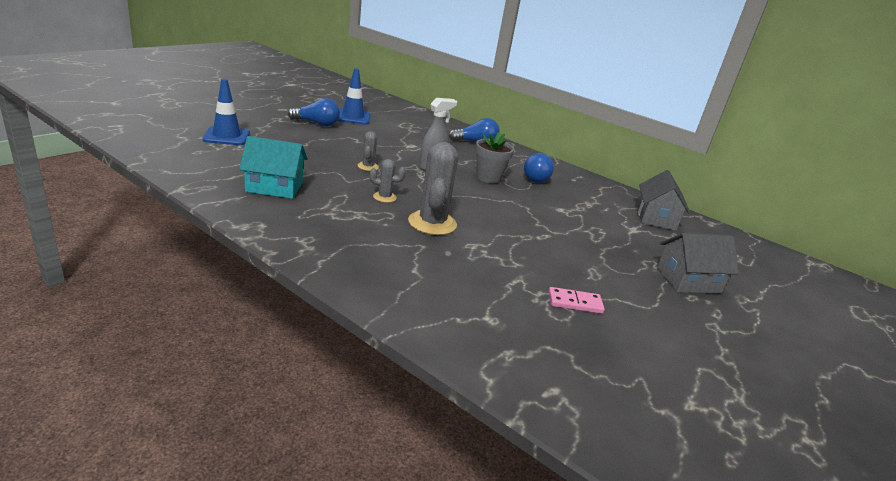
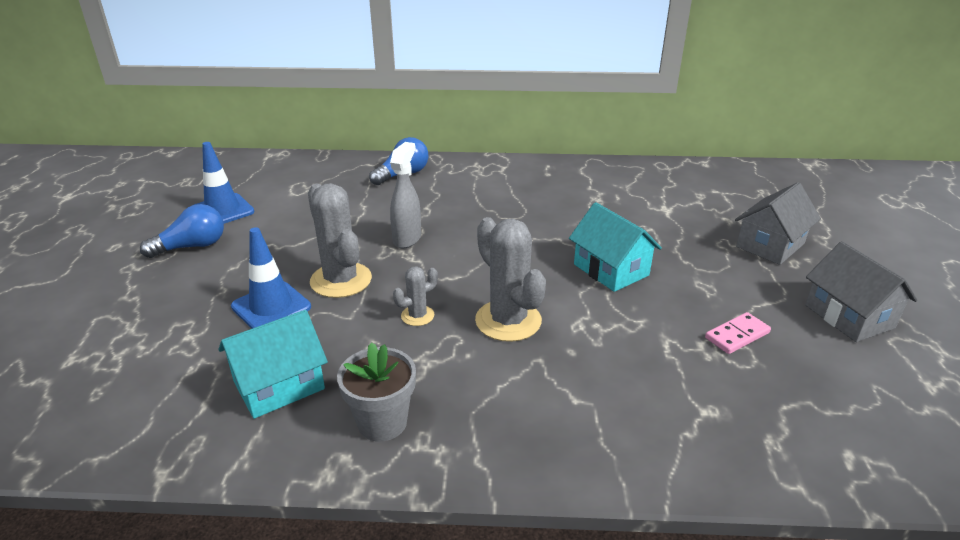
camera: 30 degrees left, 5 degrees up
(226, 136) = (101, 340): blue traffic cone -> blue traffic cone (271, 307)
(368, 166) = (341, 280): grey cactus -> grey cactus, size x1.96
(488, 178) = (476, 219): grey flower pot -> grey flower pot (382, 422)
(534, 177) = (514, 192): blue light bulb -> none
(538, 235) = (611, 270): none -> turquoise house
(655, 218) = (663, 183): grey house -> grey house (849, 316)

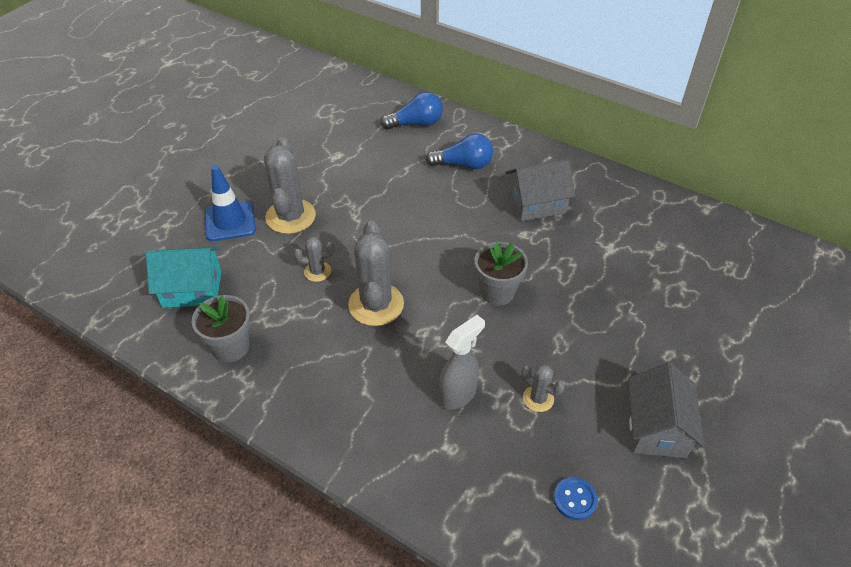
camera: 30 degrees right, 15 degrees up
(192, 246) = (216, 144): blue light bulb -> blue light bulb (463, 164)
(222, 211) = (258, 115): blue traffic cone -> none
(407, 239) = (366, 195): grey spray bottle -> grey spray bottle (458, 394)
(611, 270) = (497, 292): turquoise house -> grey flower pot
(737, 335) = (538, 398): pink domino -> grey cactus
(770, 245) = (667, 327): grey house -> grey house (536, 203)
(858, 400) = (574, 499): none -> blue button

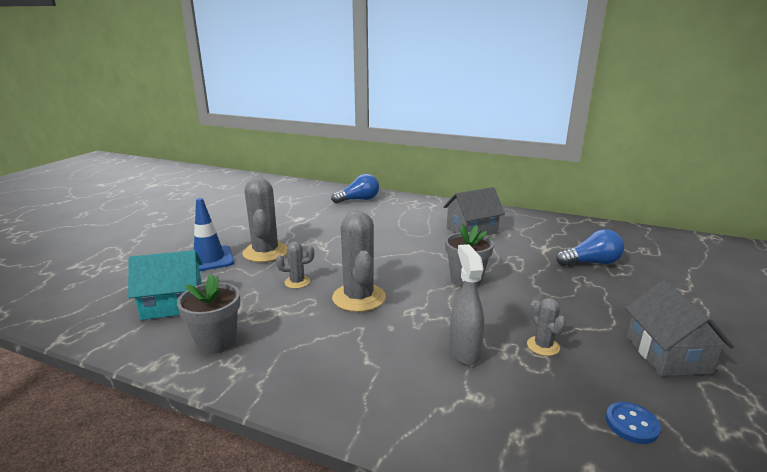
camera: 10 degrees left, 25 degrees down
(458, 394) = (464, 352): grey spray bottle -> grey spray bottle turned 45 degrees counterclockwise
(463, 164) = (404, 216): blue light bulb -> blue light bulb (591, 263)
(538, 398) = (543, 346): grey cactus -> grey cactus turned 45 degrees clockwise

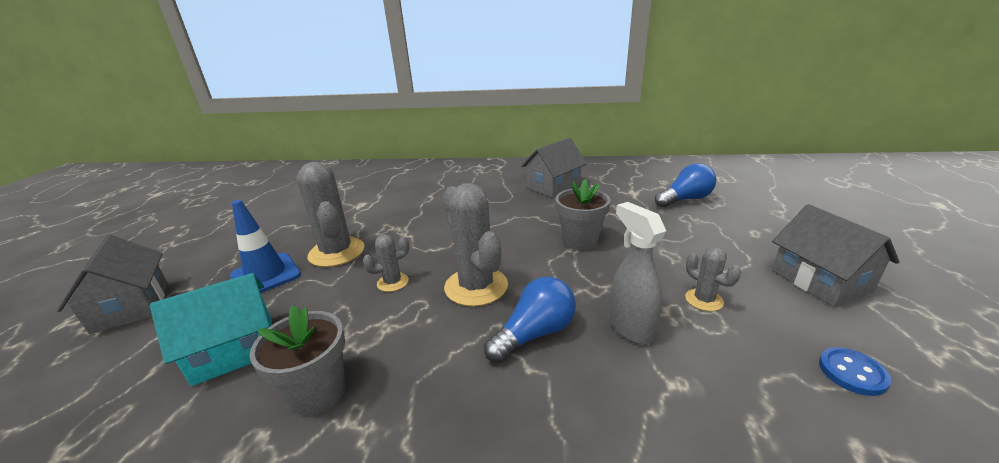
camera: 15 degrees left, 5 degrees up
(117, 263) = (132, 307): none -> grey house
(358, 200) = (418, 173): blue light bulb -> blue light bulb (534, 334)

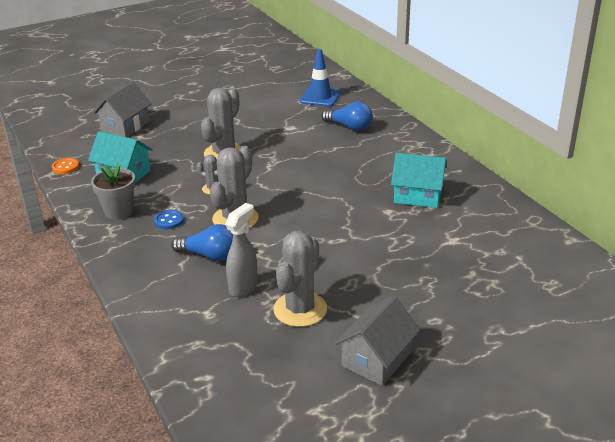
camera: 55 degrees right, 5 degrees up
(86, 419) = (65, 167): none -> orange button
(266, 275) = (181, 145): blue traffic cone -> blue traffic cone (320, 97)
(553, 186) = (418, 196): grey house -> turquoise house
(580, 241) = (332, 239): grey flower pot -> none
(685, 199) = (468, 272): blue light bulb -> blue light bulb (349, 127)
(704, 300) = (300, 309): grey cactus -> grey cactus, size x1.96
(852, 372) = (269, 375): blue button -> blue button (169, 221)

